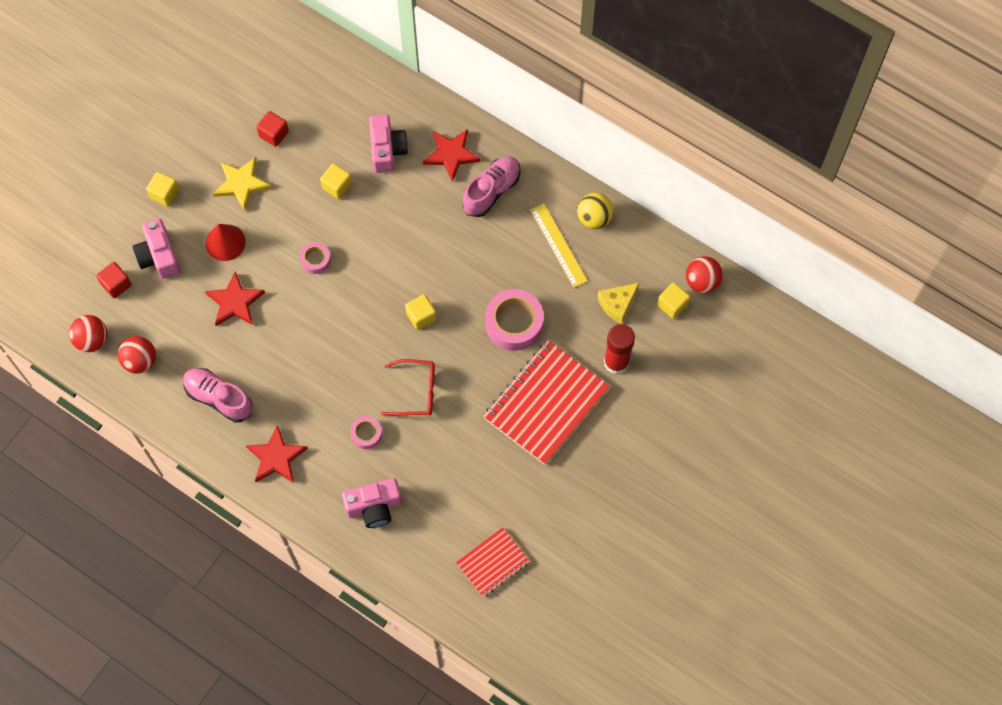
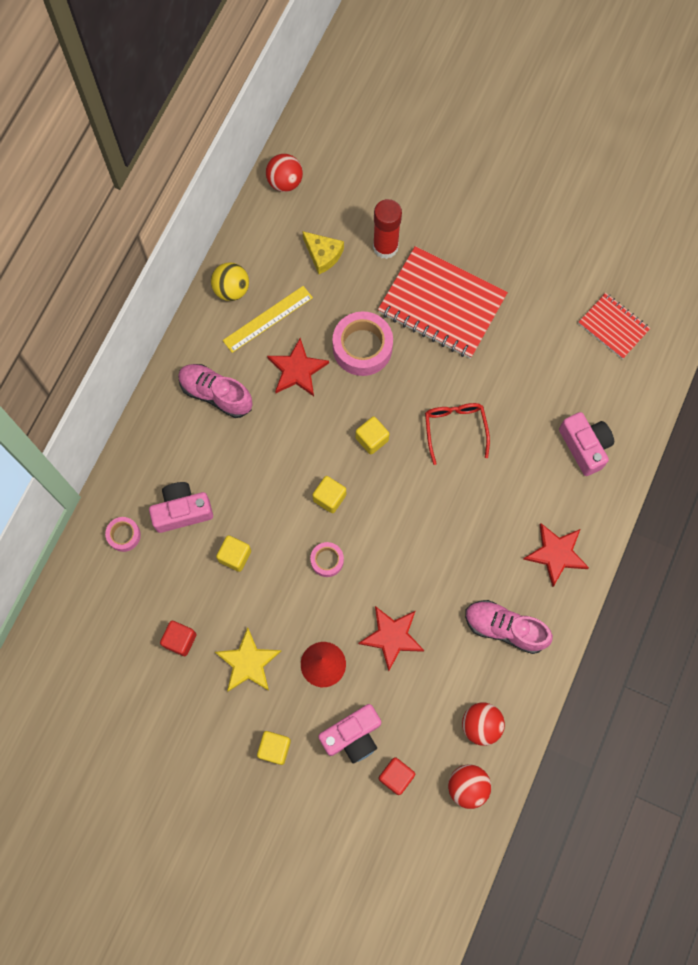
camera: 100 degrees left, 5 degrees up
(219, 398) = (505, 628): pink shoe -> pink shoe turned 90 degrees clockwise
(366, 434) = (511, 469): pink tape -> pink tape (124, 535)
(451, 154) = (178, 443): red star -> red star (297, 370)
(672, 305) = (315, 205): yellow cube -> yellow cube (329, 497)

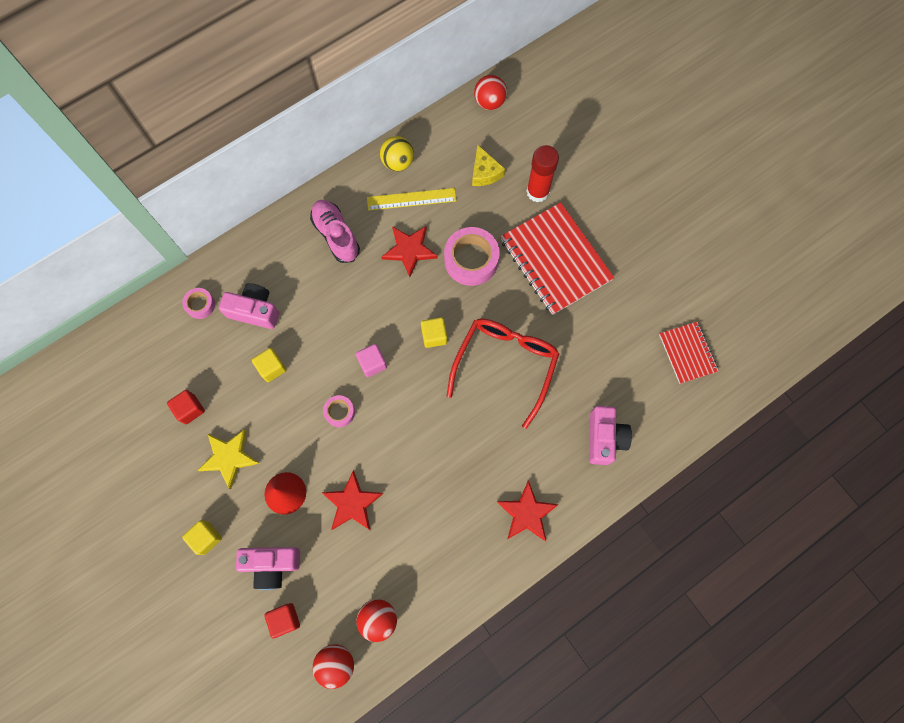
camera: 30 degrees right, 0 degrees up
(329, 497) = (372, 363): yellow cube -> pink cube
(455, 428) = (506, 364): red glasses -> red glasses, size x1.66
(505, 628) = (447, 550): pink shoe -> none

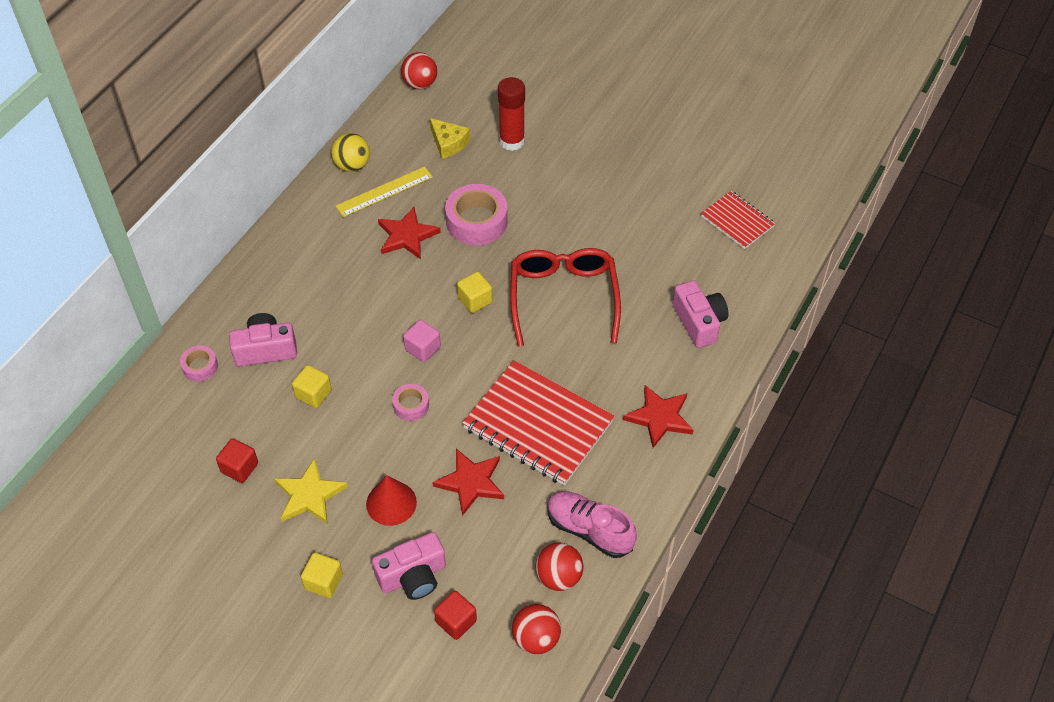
camera: 25 degrees left, 20 degrees down
(336, 235) = (320, 250): pink shoe -> pink shoe (589, 530)
(555, 260) = (562, 191): red notebook -> red notebook (538, 425)

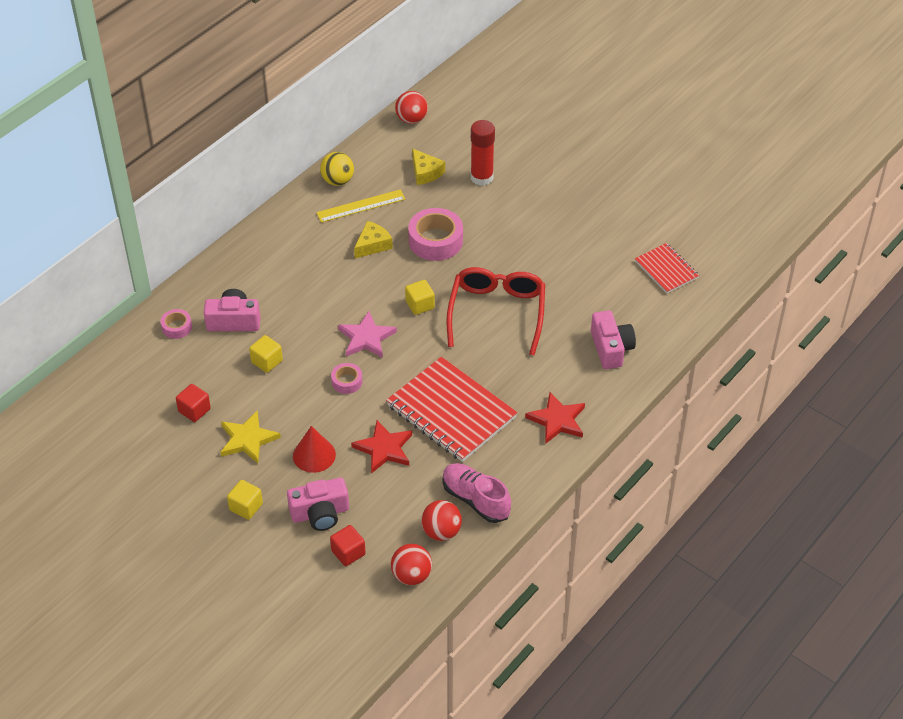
camera: 10 degrees right, 5 degrees down
(407, 236) = (372, 245): red star -> yellow cheese
(422, 349) = (366, 338): pink cube -> pink star

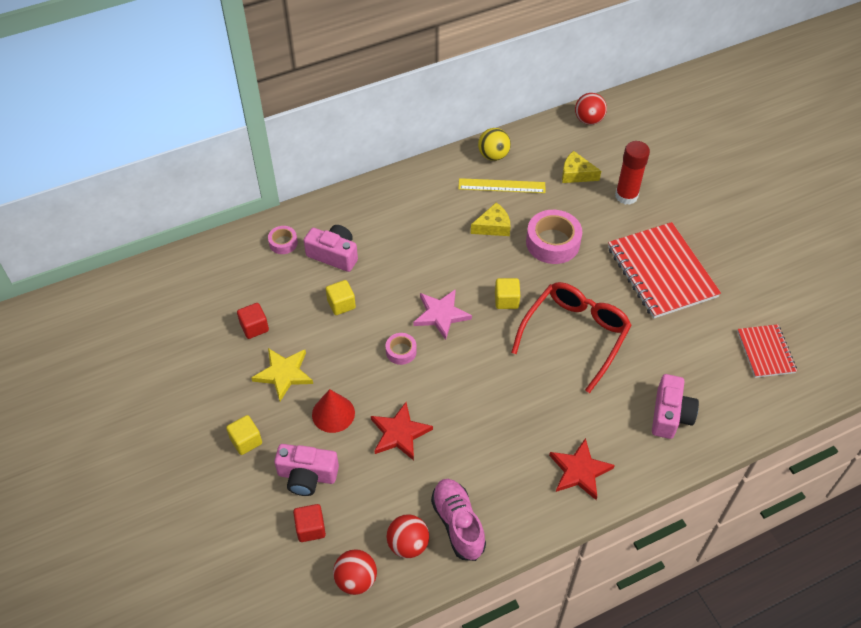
camera: 25 degrees right, 5 degrees up
(425, 172) = (576, 174): yellow cheese -> yellow cheese turned 120 degrees clockwise
(451, 412) = (481, 420): red notebook -> red notebook (661, 272)

